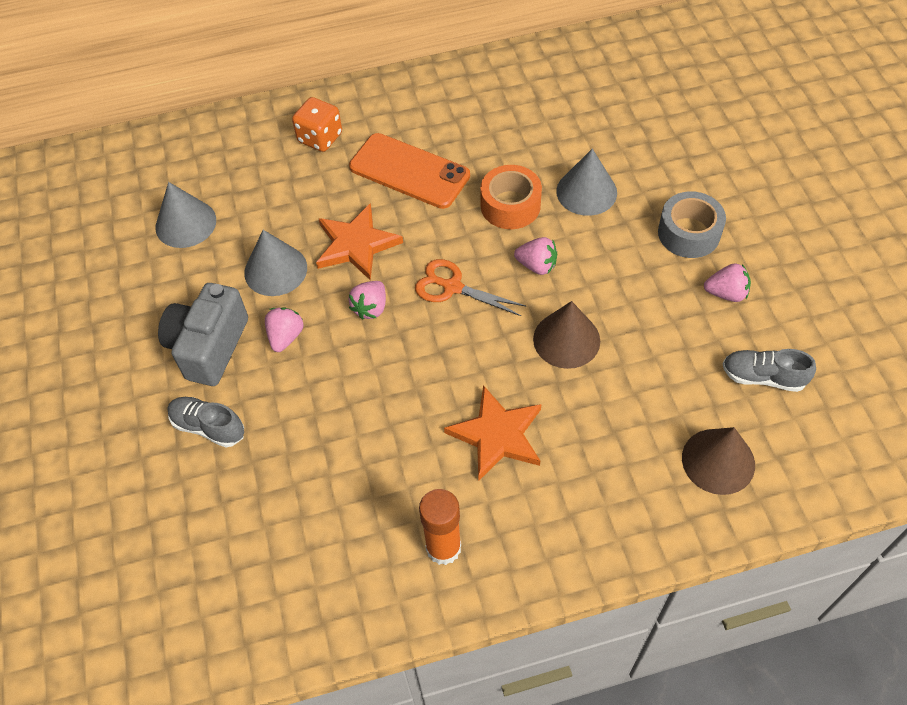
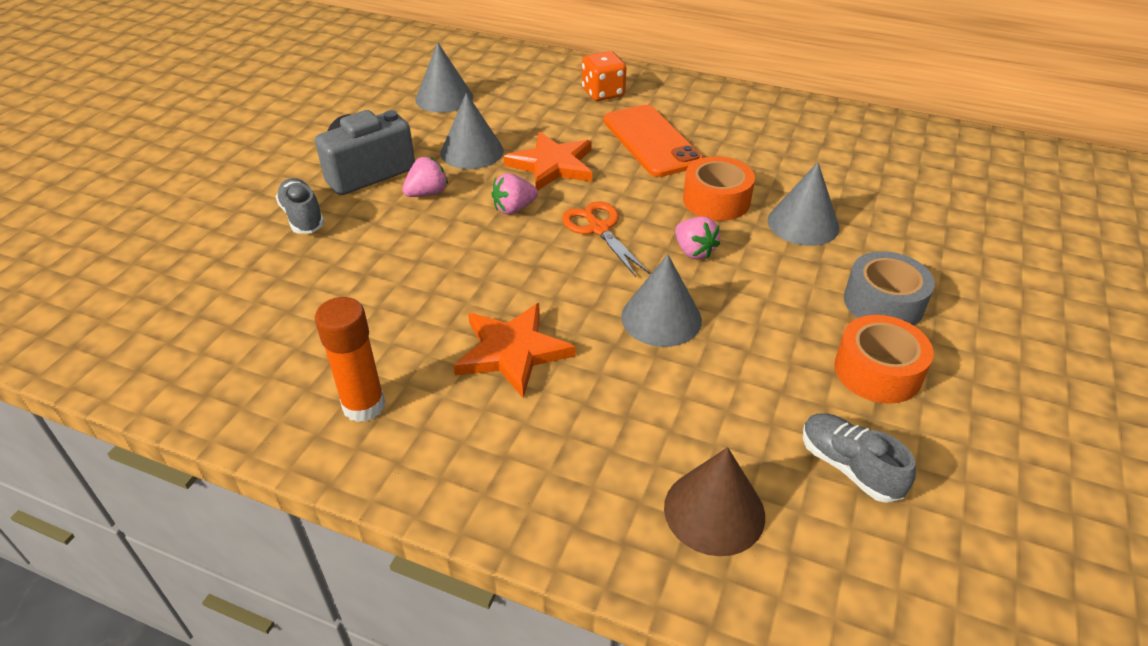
camera: 35 degrees right, 15 degrees down
(566, 339) = (661, 318): brown cone -> grey cone
(726, 293) = (877, 371): pink strawberry -> orange tape

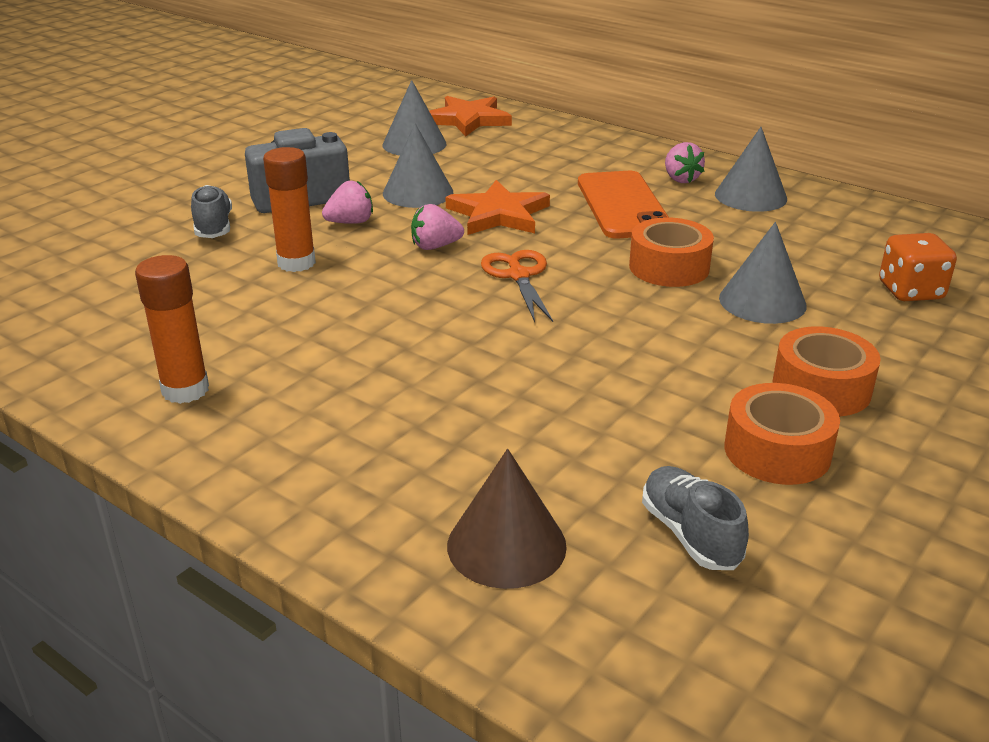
camera: 15 degrees right, 10 degrees down
(399, 246) = (296, 263): none -> orange glue stick
(512, 352) = (363, 368): orange star -> orange star (468, 120)
(603, 93) = (591, 157): orange dice -> orange dice (910, 291)
(661, 318) = (544, 363): grey cone -> grey cone (750, 196)
(694, 251) = (616, 310): pink strawberry -> pink strawberry (680, 179)
(883, 303) = (821, 388): grey tape -> orange tape

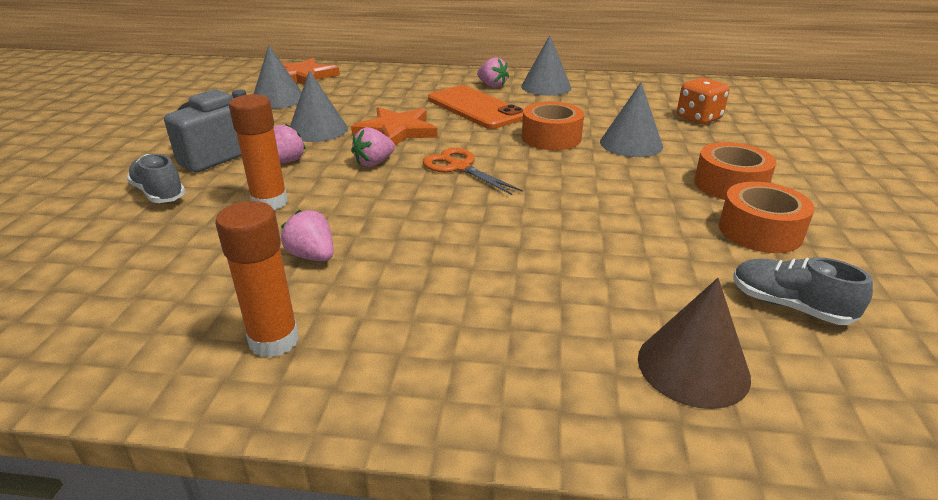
camera: 30 degrees left, 0 degrees up
(283, 327) = (312, 256): none -> pink strawberry

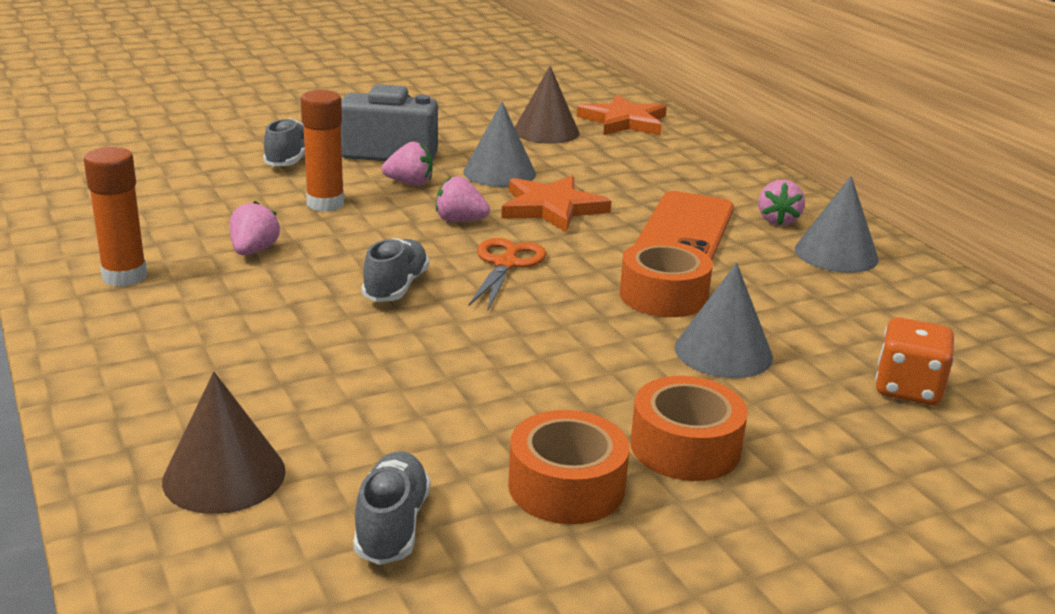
camera: 55 degrees right, 5 degrees down
(278, 99) = (546, 131): grey cone -> brown cone
(450, 213) = (396, 287): none -> grey shoe

